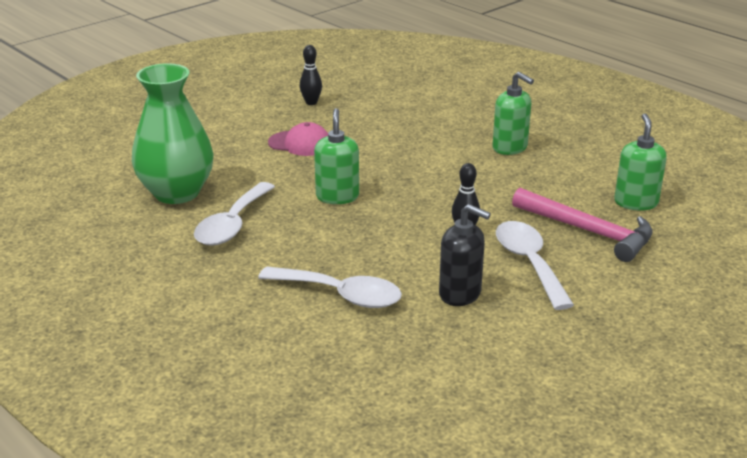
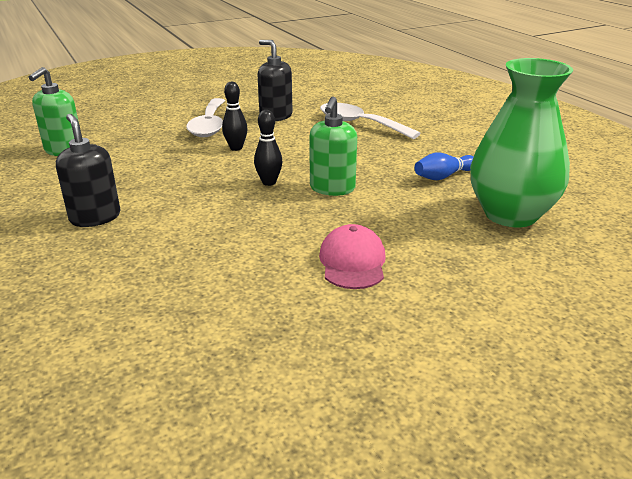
camera: 165 degrees left, 0 degrees up
(232, 224) = (443, 176): white spoon -> blue bowling pin
(300, 143) = (352, 262): pink cap -> pink cap turned 60 degrees clockwise
(311, 103) = (306, 352): black bowling pin -> black bowling pin (269, 182)
(510, 148) = (95, 217): green soap dispenser -> black soap dispenser
(588, 232) = (138, 137): pink hammer -> none

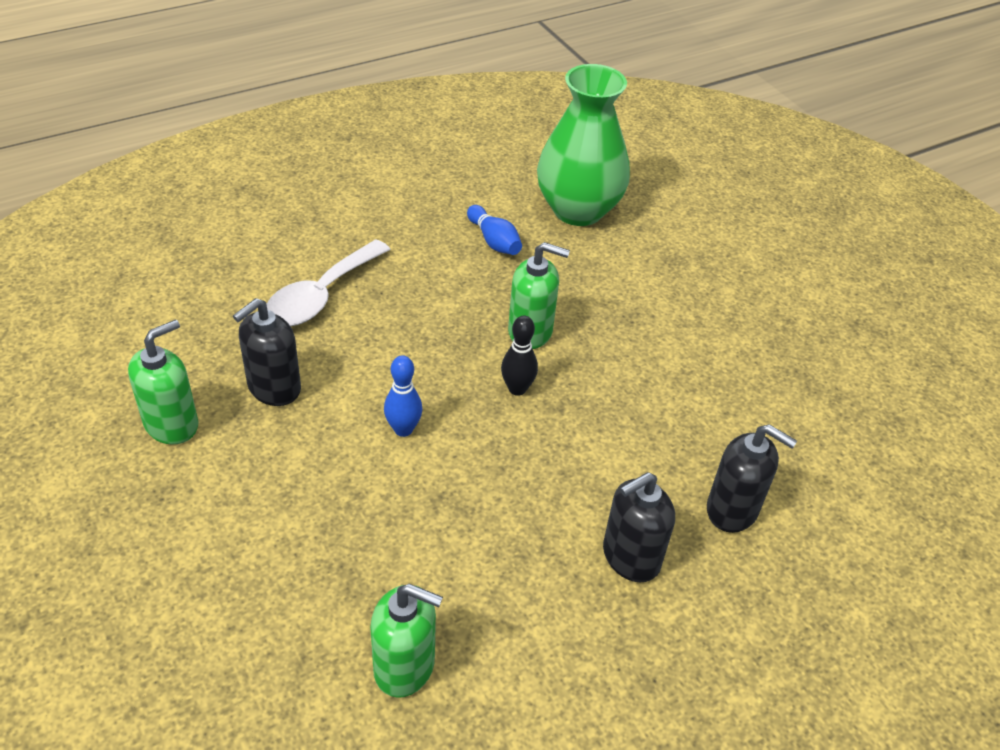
camera: 95 degrees left, 15 degrees up
(116, 266) = (732, 510): none -> black soap dispenser
(209, 125) = (304, 471): white spoon -> none
(236, 148) = (403, 429): black bowling pin -> blue bowling pin
(251, 98) = (172, 424): none -> green soap dispenser
(352, 262) = (685, 323): pink cap -> none

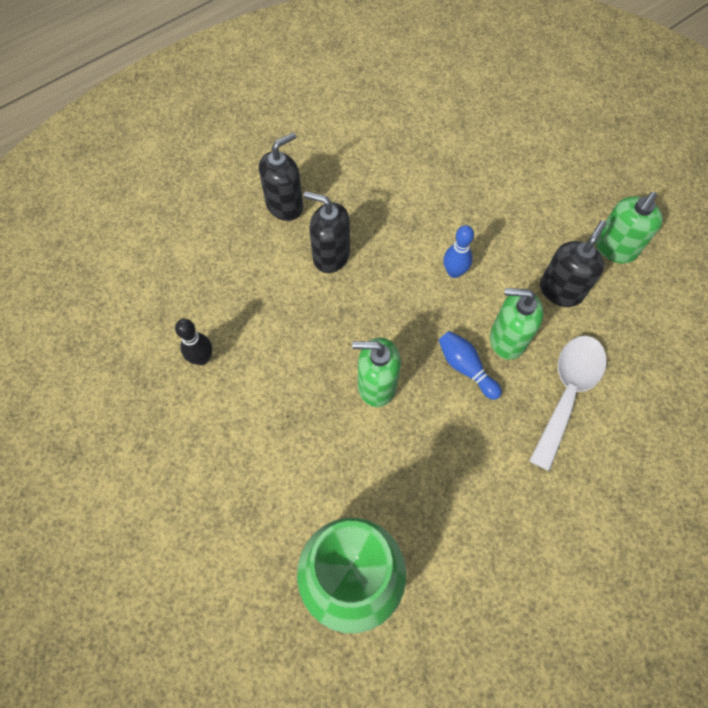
camera: 175 degrees right, 20 degrees up
(405, 666) = (407, 128): green soap dispenser -> green soap dispenser (507, 339)
(494, 241) = (432, 502): blue bowling pin -> blue bowling pin (466, 368)
(517, 389) = (378, 323): black bowling pin -> black bowling pin (202, 358)
(732, 510) = (215, 248): black soap dispenser -> black soap dispenser (331, 255)

